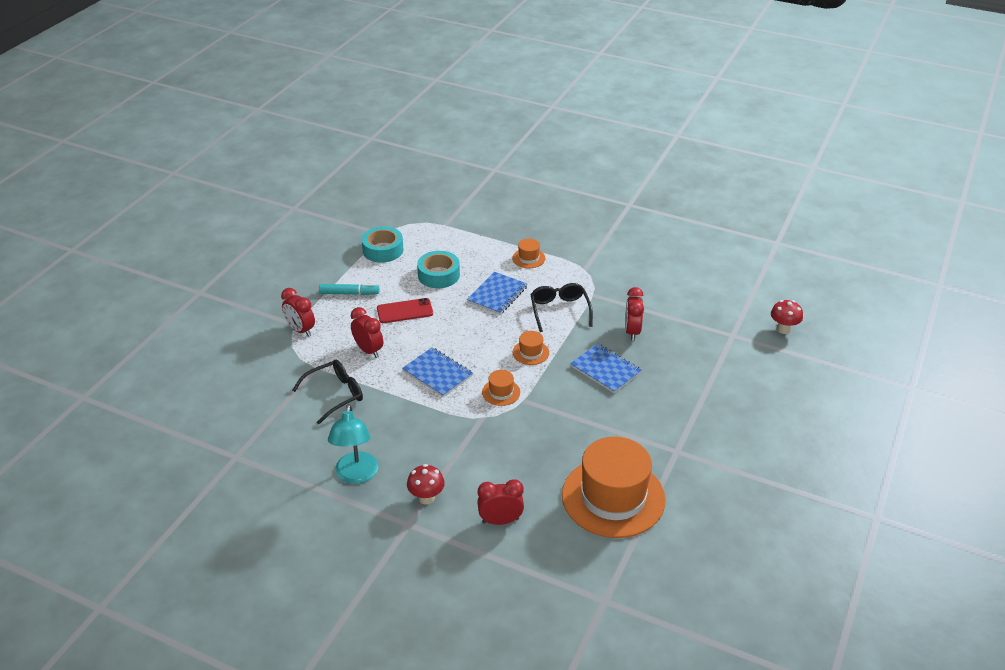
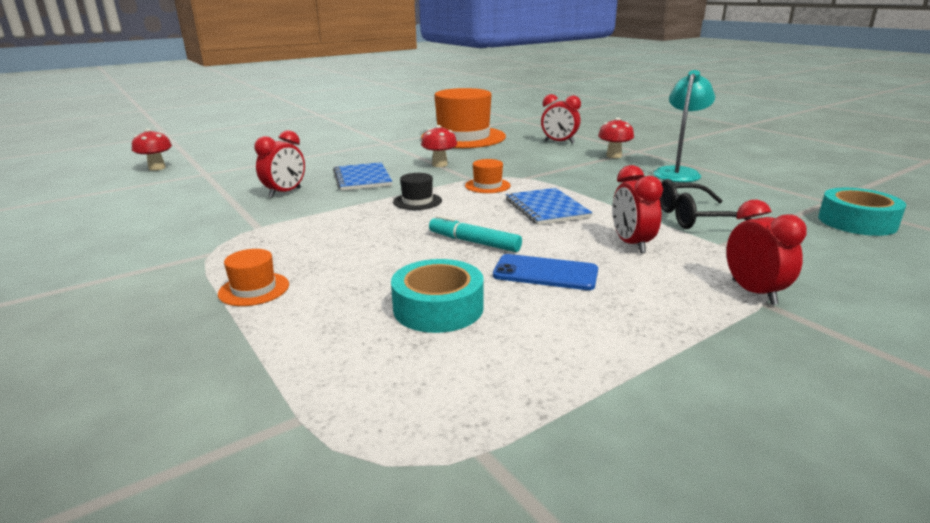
camera: 150 degrees left, 15 degrees down
(349, 293) = (641, 326): turquoise marker -> turquoise marker (474, 242)
(383, 250) = (515, 400): turquoise tape -> turquoise tape (857, 222)
(405, 311) = (545, 273): red phone -> blue phone
(497, 294) = (378, 257): blue notebook -> none
(530, 352) = (417, 201): orange hat -> black hat
(560, 311) = (326, 223): black glasses -> none
(572, 417) = (439, 164): none -> red mushroom

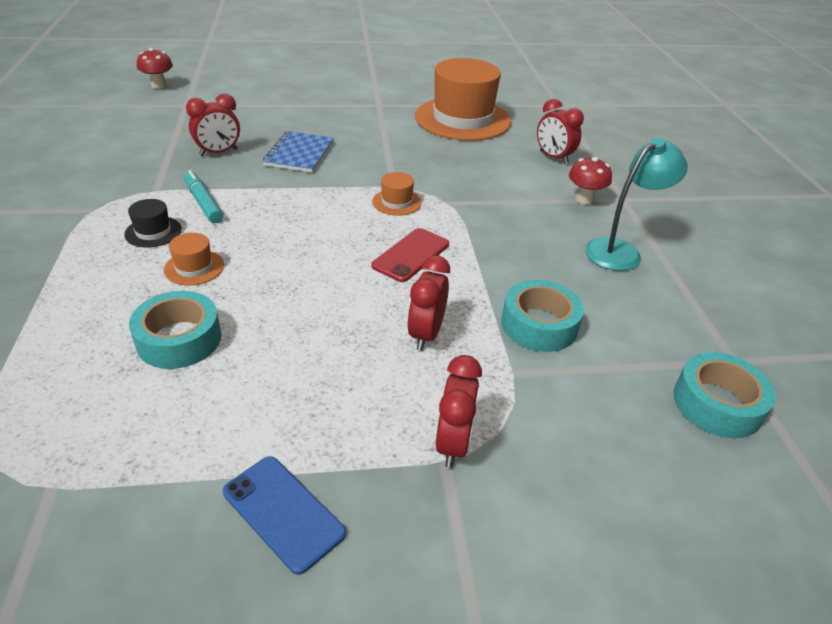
camera: 25 degrees right, 15 degrees up
(254, 289) = (83, 262): orange hat -> orange hat (194, 267)
(417, 201) = (309, 202): black hat -> black hat (153, 232)
(439, 164) = (389, 155): red mushroom -> none
(474, 242) = (293, 275): turquoise marker -> turquoise marker (203, 203)
(545, 273) = (305, 337): blue phone -> blue phone (283, 512)
(546, 208) = (411, 255): blue notebook -> red phone
(695, 218) = (539, 325): black glasses -> turquoise tape

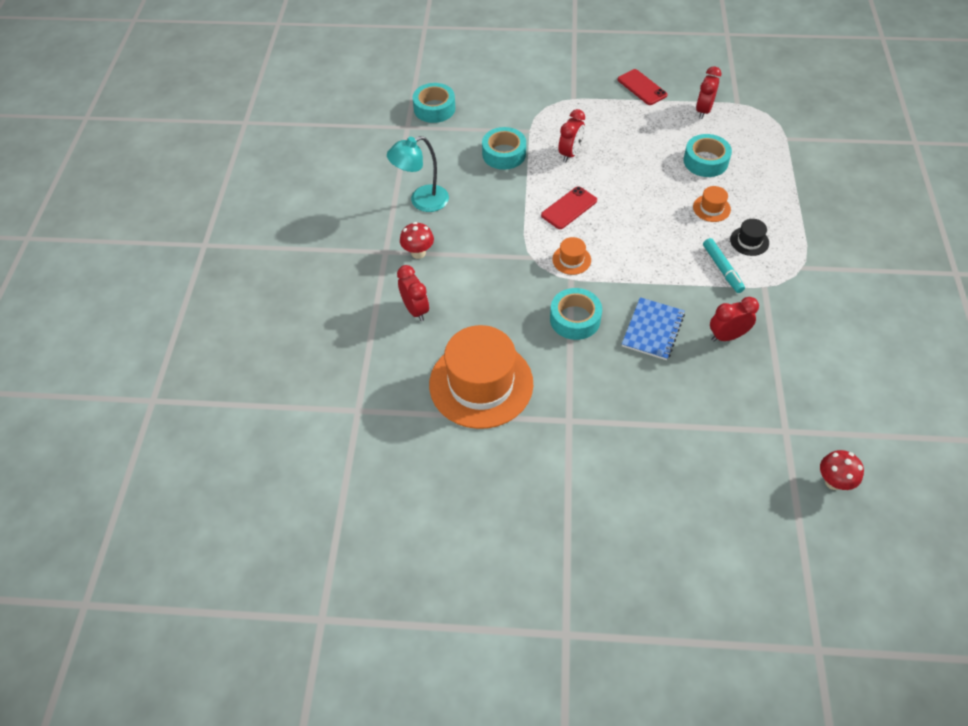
camera: 165 degrees left, 15 degrees up
(283, 512) = (642, 87): blue phone -> red phone
(383, 158) = (575, 319): none -> turquoise tape
(453, 443) = (568, 104): red clock -> red clock (703, 111)

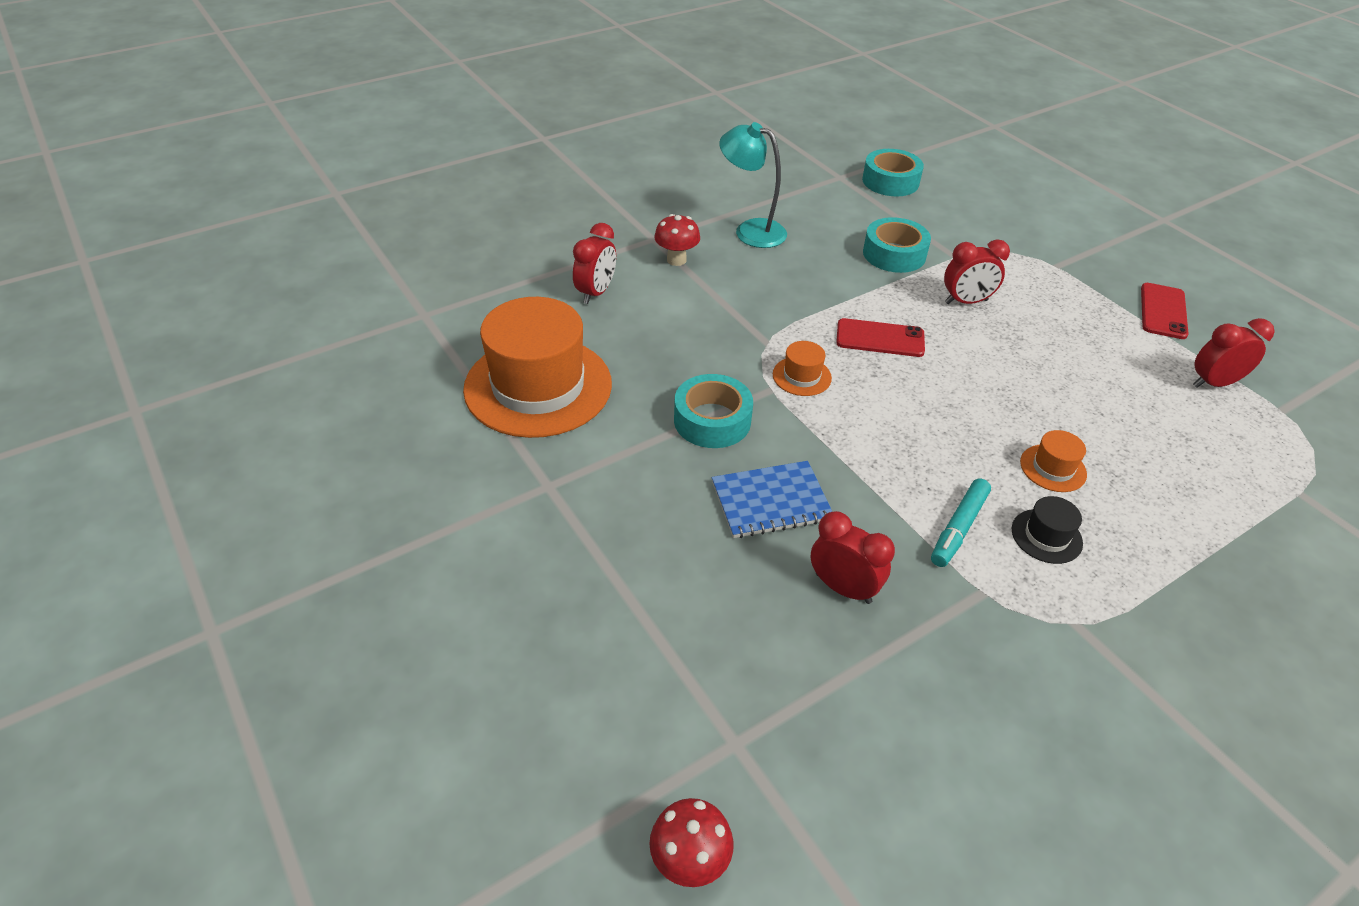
camera: 50 degrees right, 10 degrees down
(705, 161) = (1128, 425): turquoise tape -> none

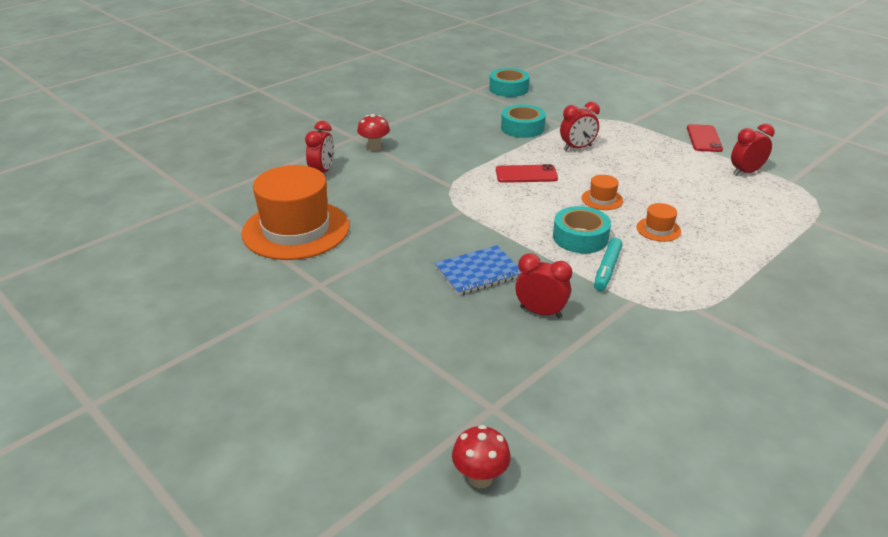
camera: 10 degrees left, 10 degrees down
(712, 420) = (425, 233): turquoise tape -> turquoise tape (580, 237)
(750, 230) = (421, 125): turquoise lamp -> none
(802, 376) = (479, 201): orange hat -> orange hat (602, 199)
(1046, 536) = (664, 266): black hat -> none

